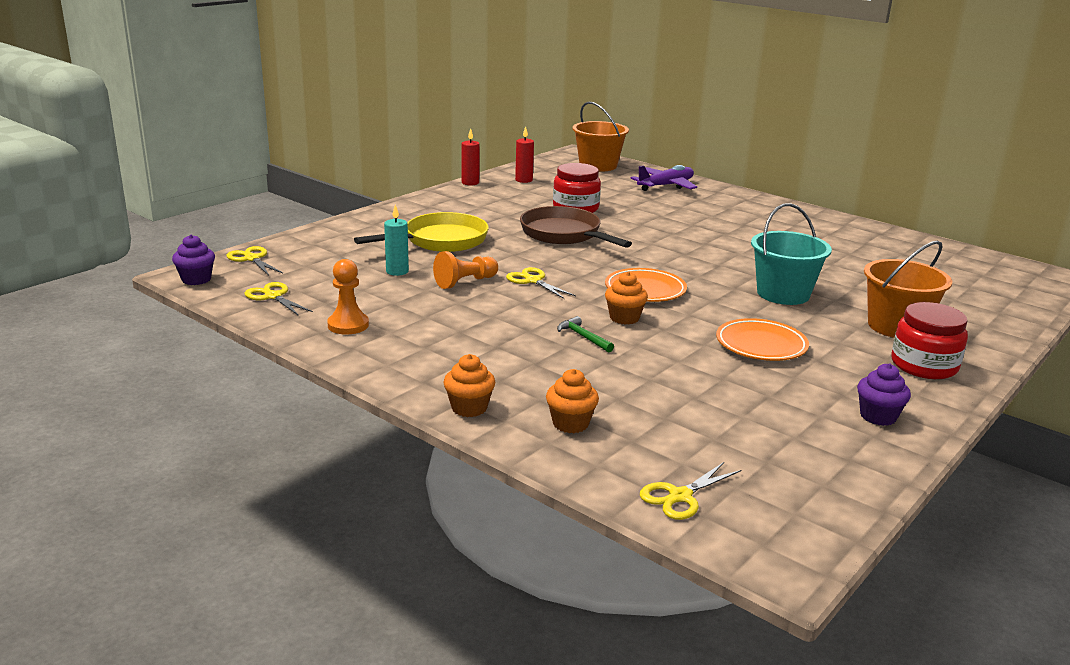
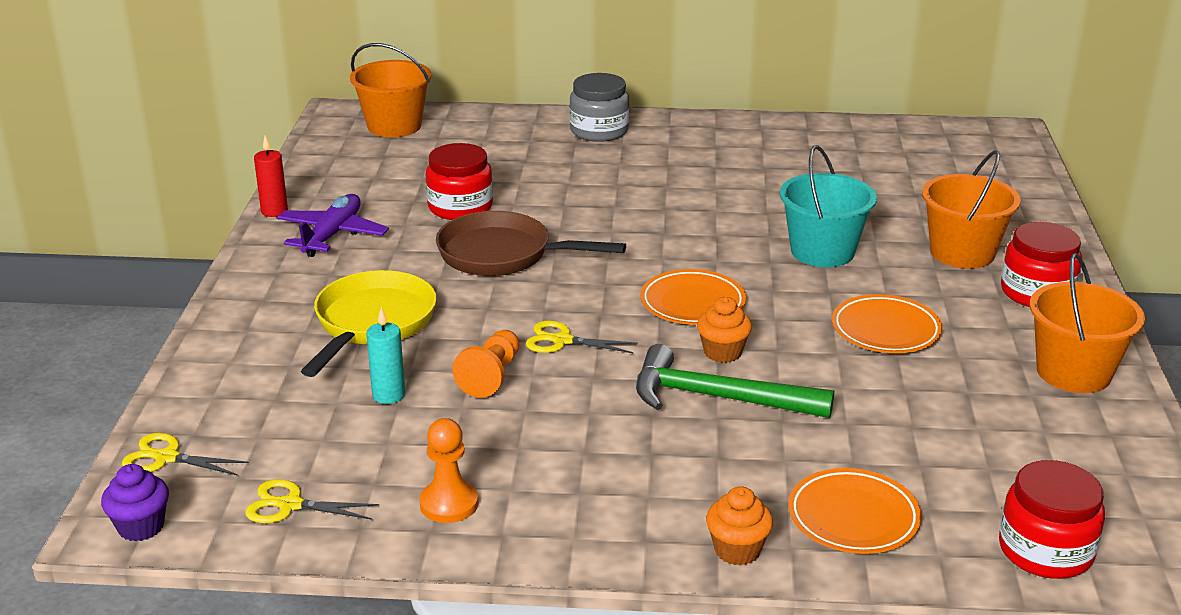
camera: 35 degrees left, 5 degrees up
(524, 180) = (336, 182): red candle -> none
(570, 423) = (853, 517): orange cupcake -> orange plate
(583, 337) = (718, 398): green hammer -> green hammer, size x2.20
(666, 186) = (514, 133): purple plane -> purple plane (332, 235)
(680, 496) = (1045, 551): yellow scissors -> red jar
(724, 198) = (599, 131): none -> grey jar
(878, 416) = (1073, 372): purple cupcake -> orange bucket

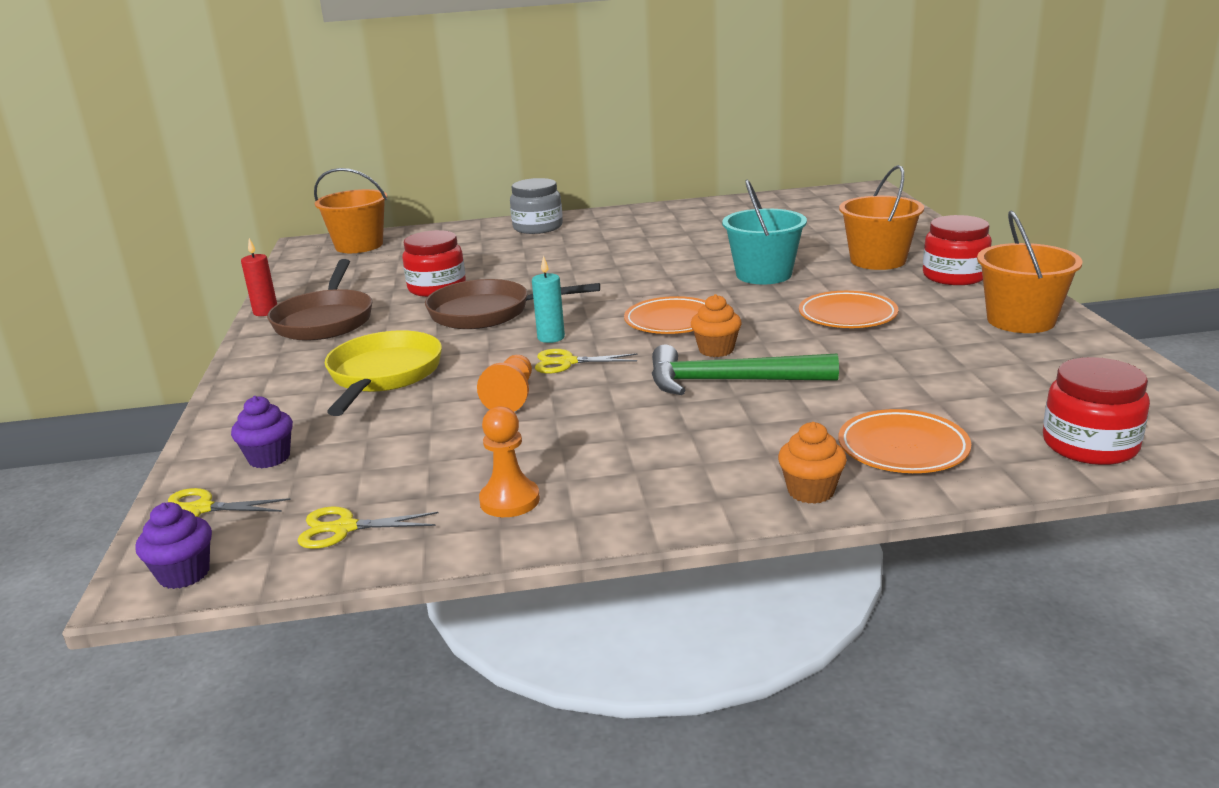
camera: 10 degrees left, 5 degrees down
(239, 409) = (269, 458): none -> purple cupcake
(332, 235) = (325, 320): purple plane -> brown pan
(388, 395) = (417, 425): turquoise candle -> turquoise candle (551, 338)

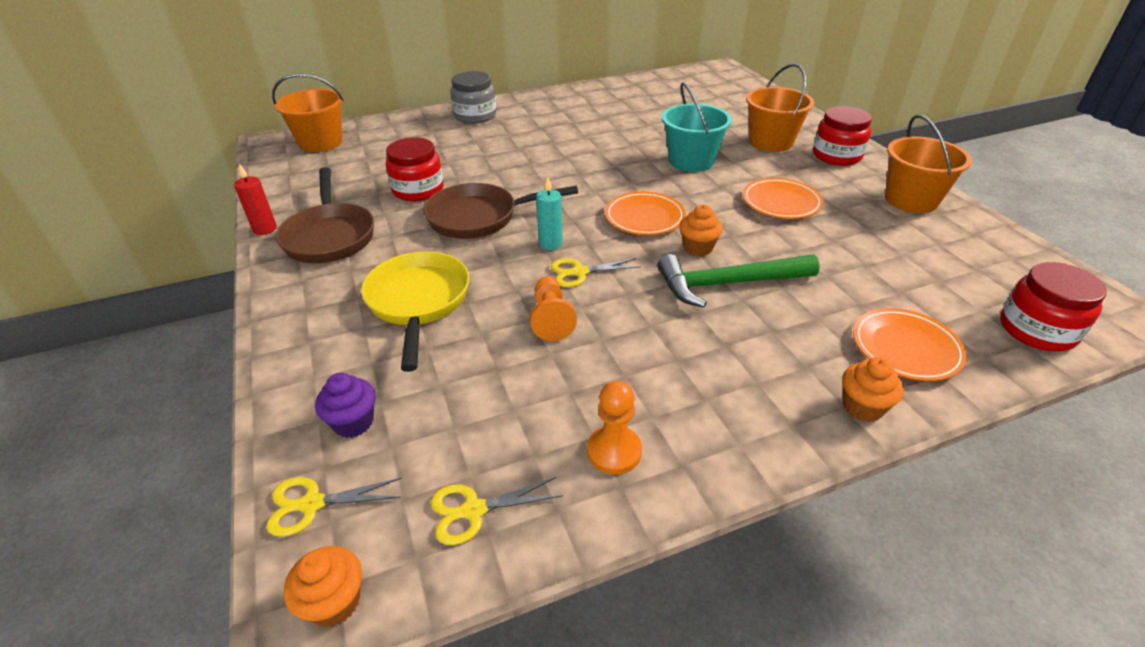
camera: 15 degrees left, 15 degrees up
(184, 574) = (334, 602): purple cupcake -> orange cupcake

